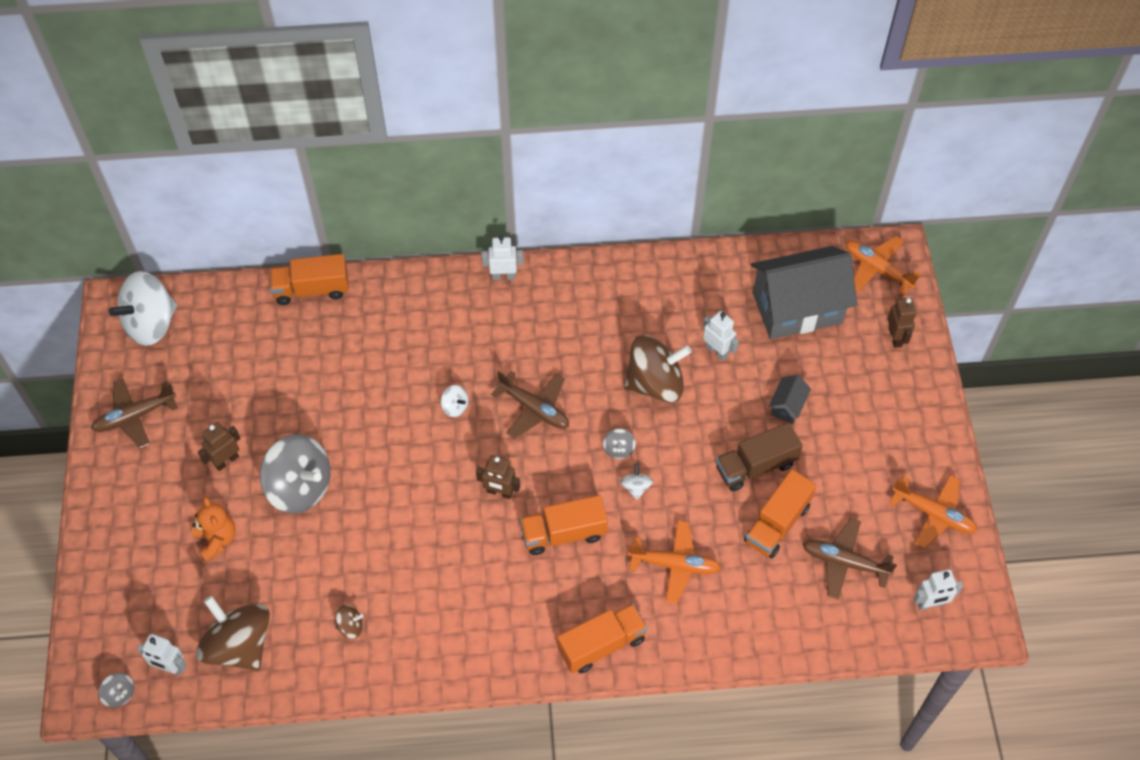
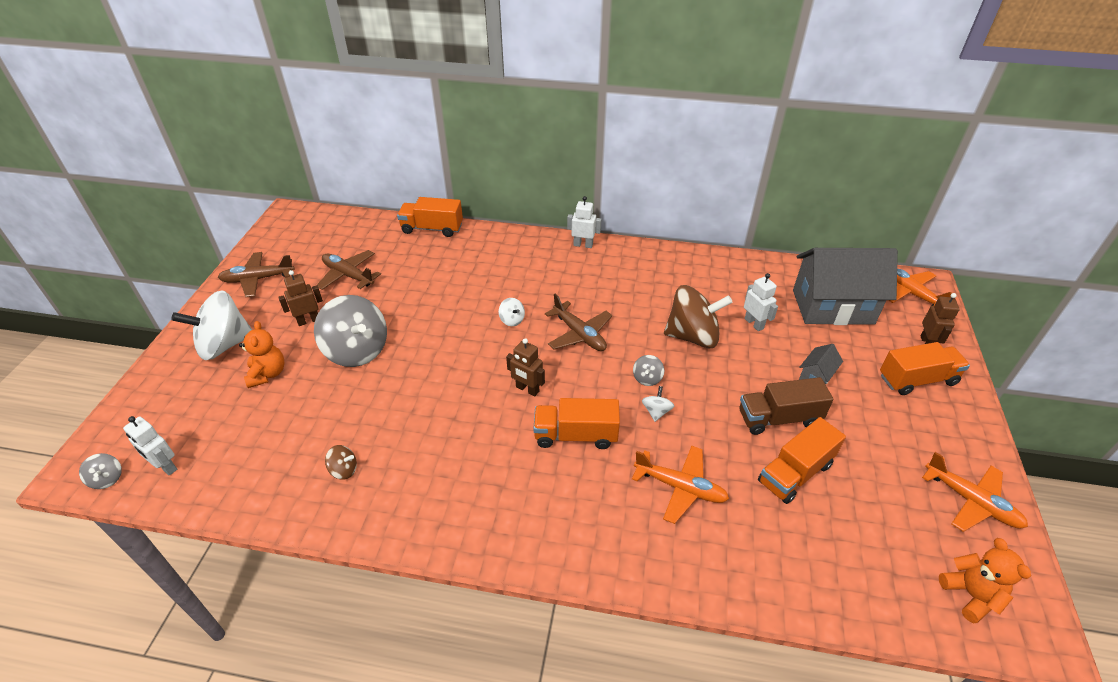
camera: 15 degrees right, 15 degrees down
(151, 324) = (305, 228): white spinning top -> white spinning top (224, 345)
(239, 645) = (236, 462): brown spinning top -> none
(601, 644) = (584, 547): orange truck -> orange truck (917, 380)
(844, 562) = (867, 527): brown plane -> brown plane (348, 275)
(930, 604) = (970, 595): white robot -> orange teddy bear

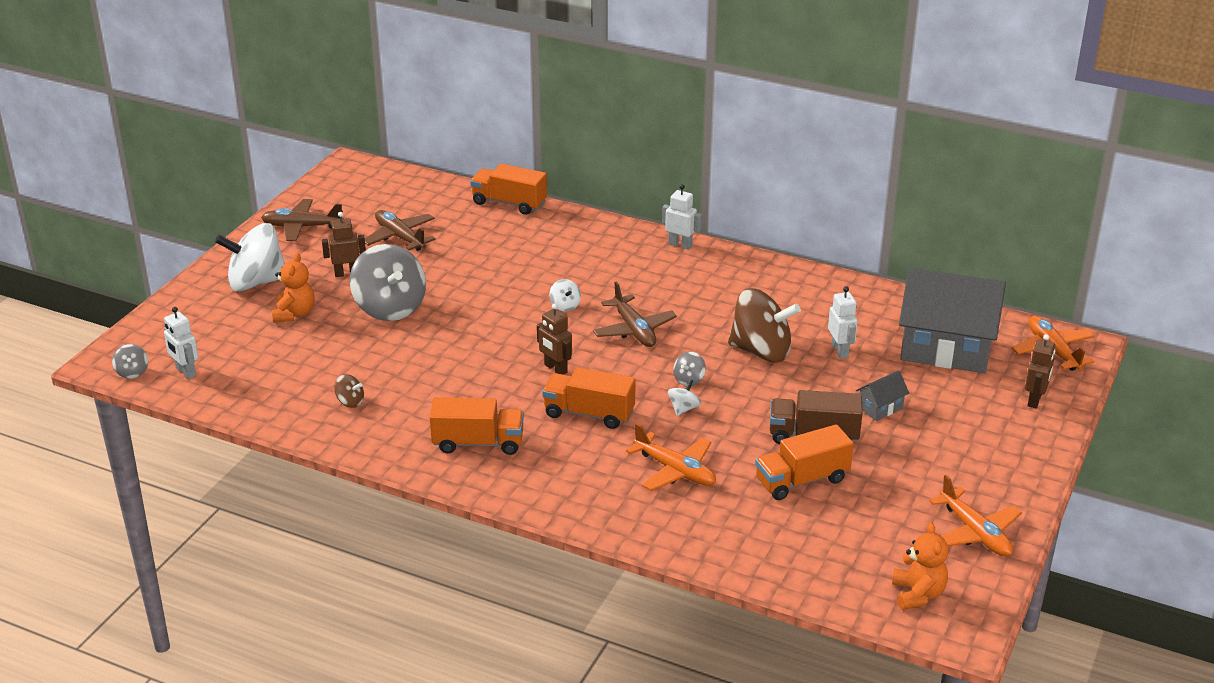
camera: 15 degrees right, 10 degrees down
(917, 380) = (996, 429): orange truck -> orange truck (478, 443)

